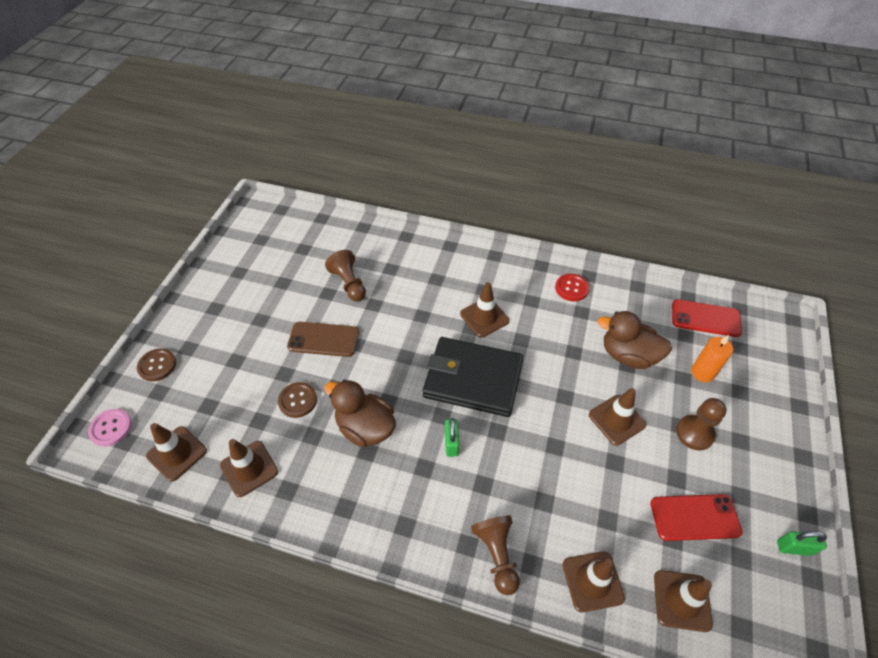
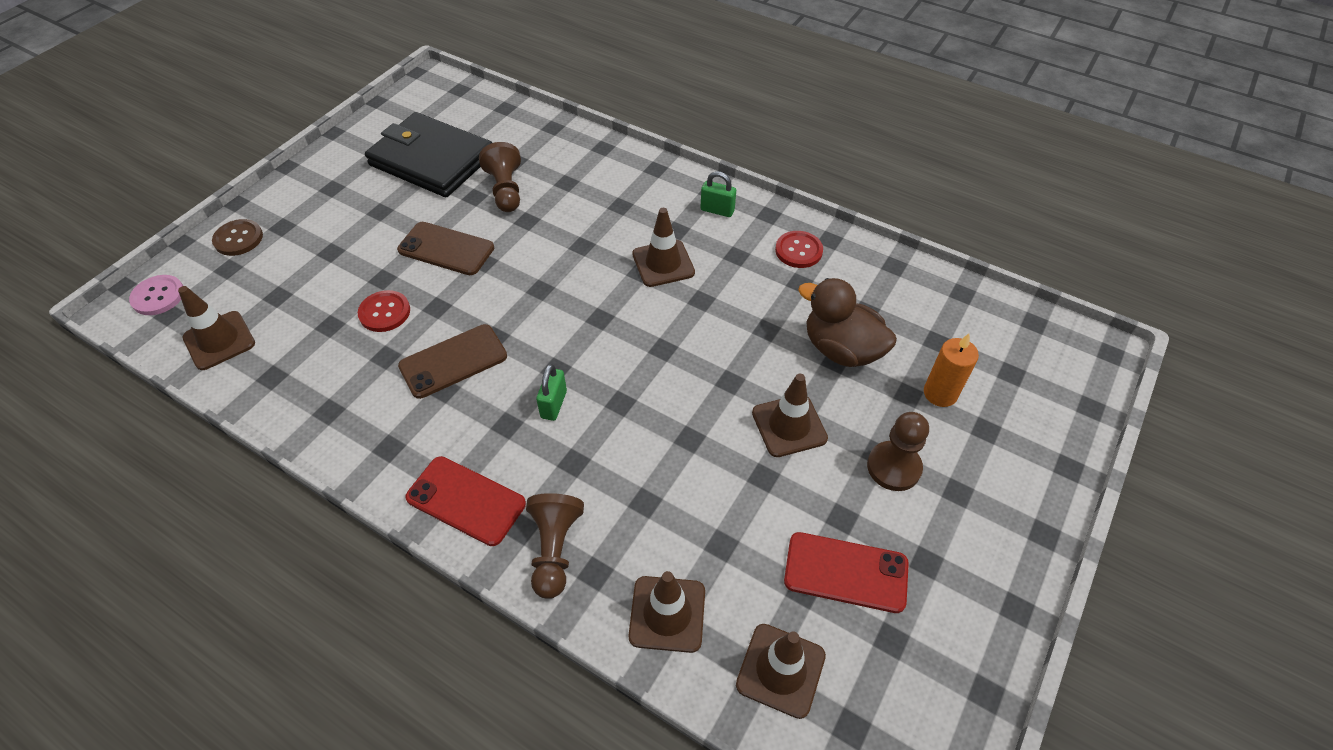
camera: 15 degrees right, 0 degrees up
(249, 468) = (294, 376): brown traffic cone -> none
(298, 400) = (384, 312): brown button -> red button
(365, 427) = (453, 361): brown duck -> brown phone
(472, 379) = (615, 334): black wallet -> black wallet (431, 160)
(705, 318) = (976, 325): red phone -> red phone (466, 500)
(793, 548) = (975, 647): green padlock -> green padlock (717, 210)

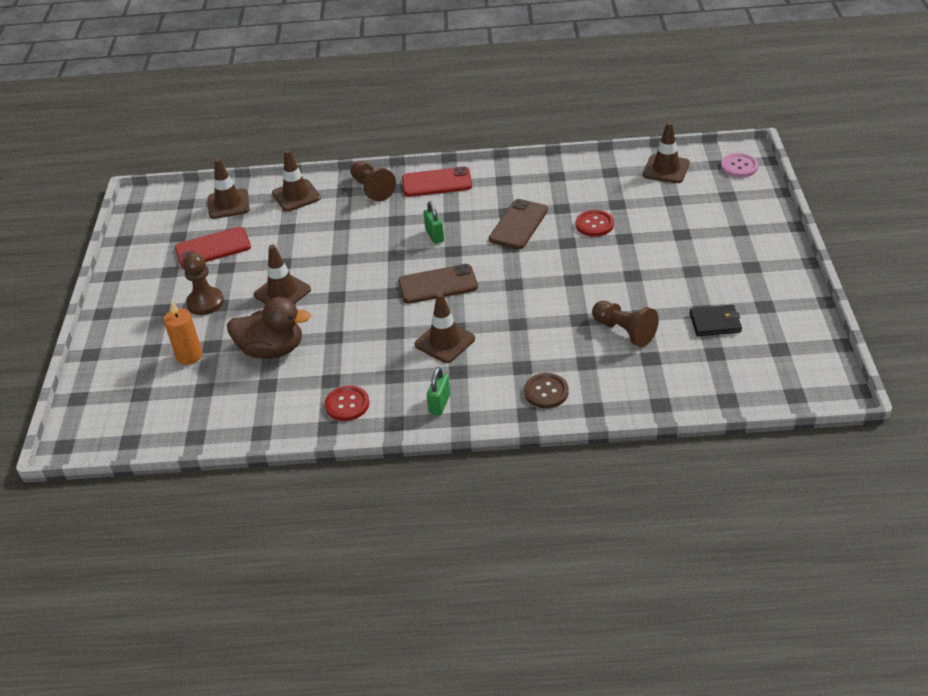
camera: 150 degrees right, 10 degrees down
(238, 239) = (752, 210): brown button -> brown button (546, 392)
(431, 160) = (715, 323): black wallet -> black wallet, size x0.45
(446, 249) = (609, 273): brown phone -> brown phone (438, 284)
(717, 210) = (439, 404): green padlock -> green padlock turned 60 degrees counterclockwise

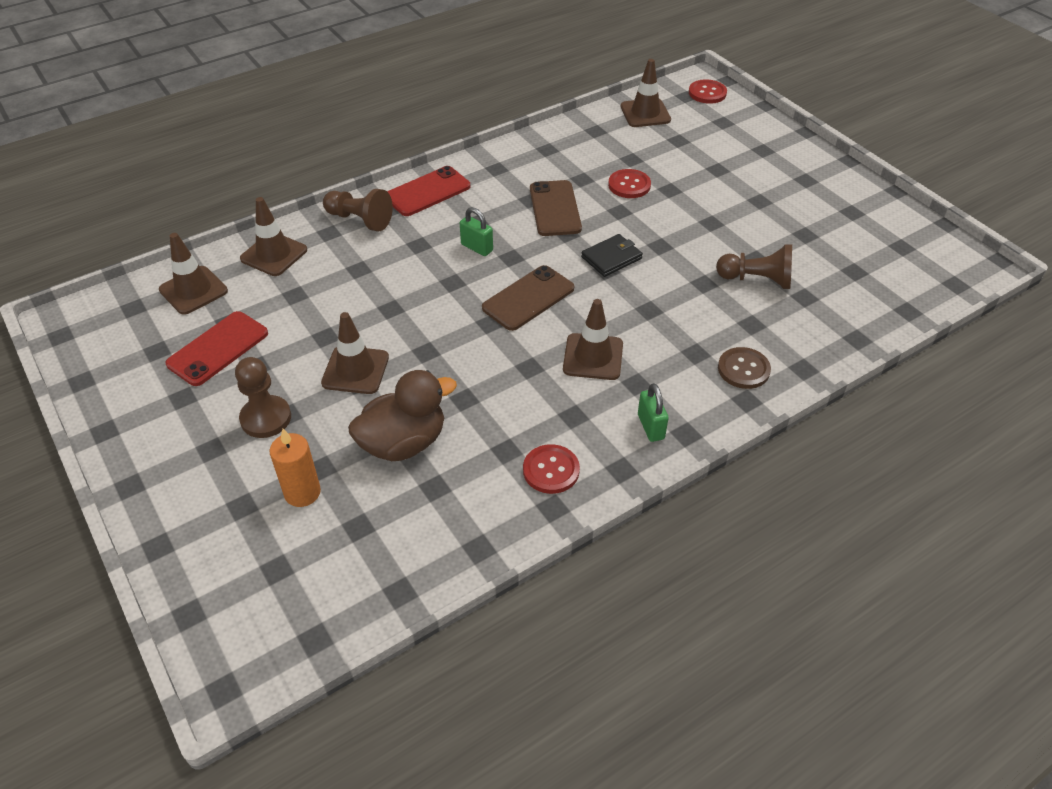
camera: 35 degrees left, 5 degrees up
(715, 323) = (827, 242): black wallet -> black wallet (611, 258)
(739, 166) = (707, 93): pink button -> red button

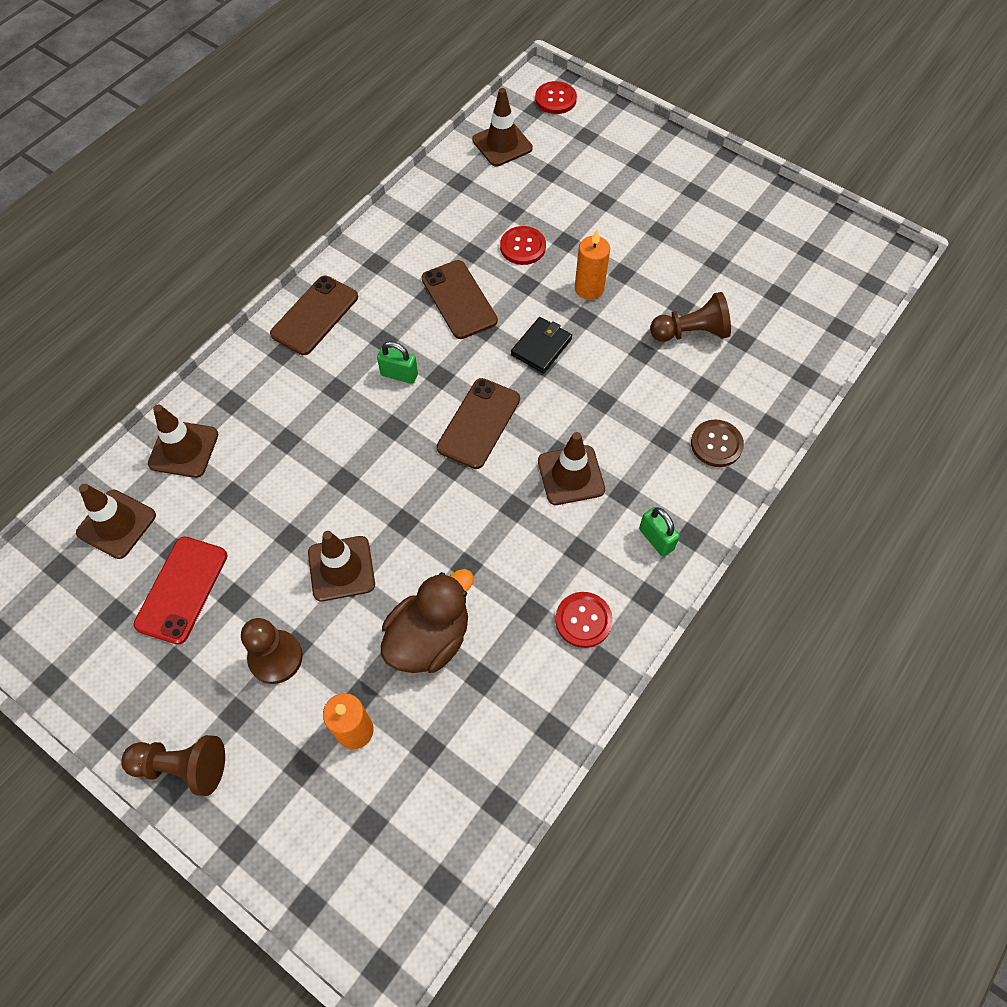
camera: 20 degrees left, 15 degrees up
(360, 220) = (257, 375): brown pawn -> brown pawn (182, 766)
(427, 192) = (315, 315): red phone -> brown phone
(675, 227) = (589, 288): none -> orange candle

